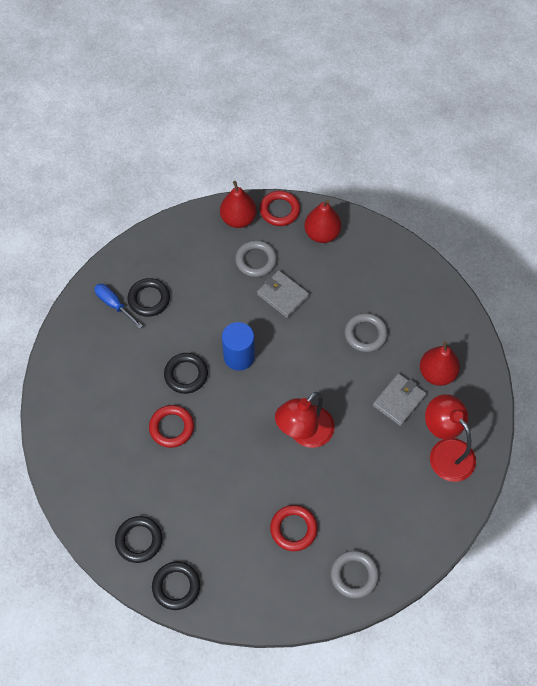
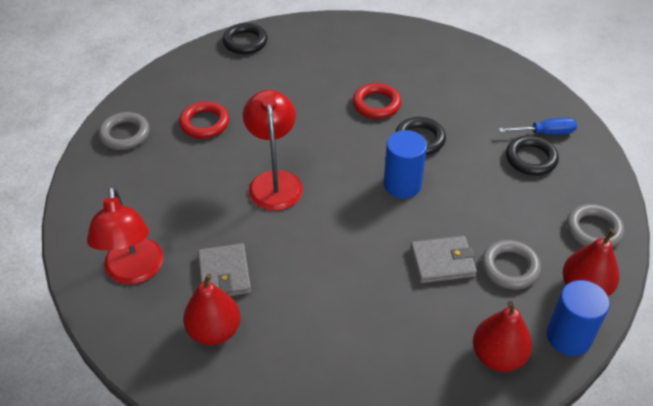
camera: 130 degrees right, 15 degrees down
(139, 540) = (302, 42): black ring -> none
(279, 210) = (568, 337): red ring -> blue cylinder
(365, 334) = (325, 301): grey ring -> grey ring (593, 230)
(445, 451) = (134, 272): red lamp -> red lamp turned 75 degrees clockwise

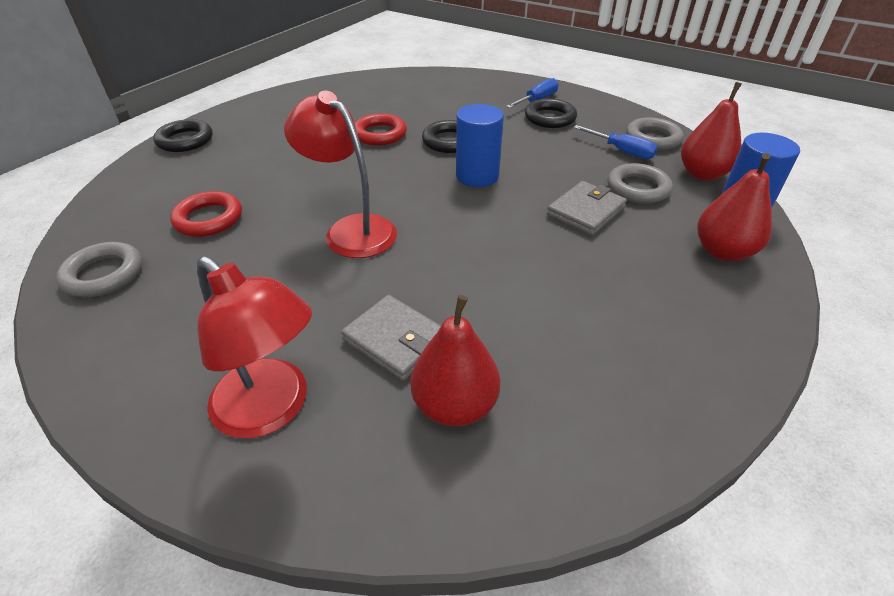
camera: 40 degrees left, 5 degrees down
(547, 227) = (622, 151): none -> blue screwdriver

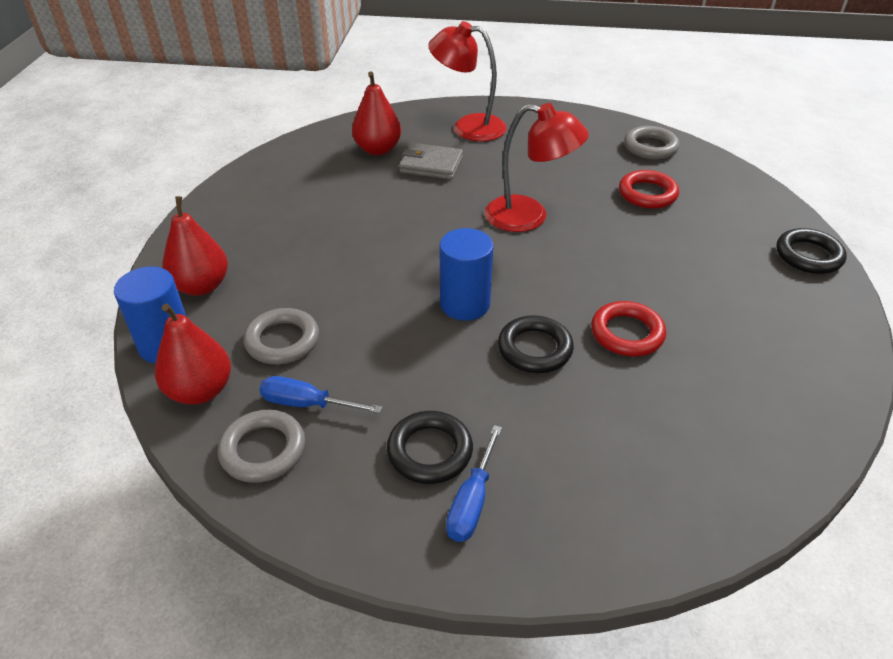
camera: 155 degrees right, 0 degrees up
(585, 211) = (334, 293): grey wallet -> none

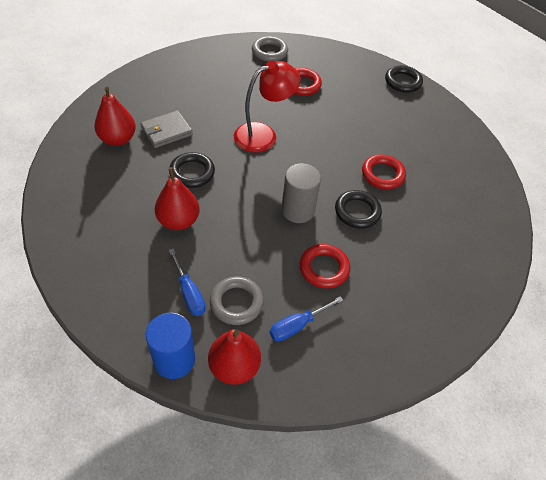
camera: 50 degrees left, 10 degrees up
(201, 286) = (140, 308): red pear -> red pear (178, 221)
(263, 450) = (310, 367): grey ring -> none
(413, 375) = (324, 268): none -> red ring
(430, 451) = (379, 300): black ring -> black ring (192, 173)
(465, 304) = (298, 210): blue cylinder -> grey cylinder
(468, 127) = (153, 90): red lamp -> none
(472, 502) = (423, 308): blue screwdriver -> blue screwdriver (189, 293)

